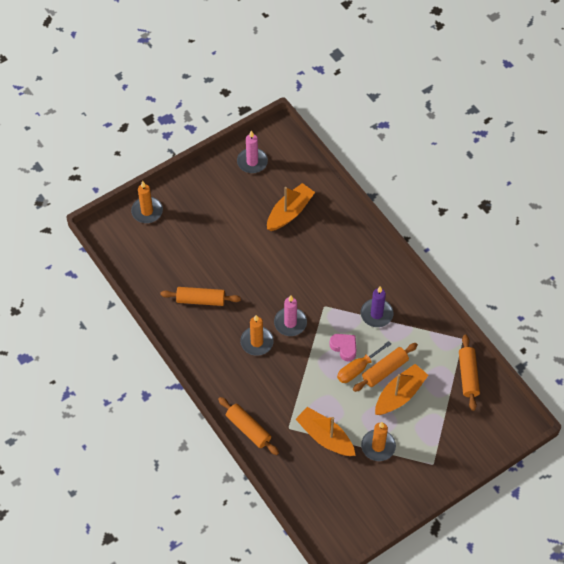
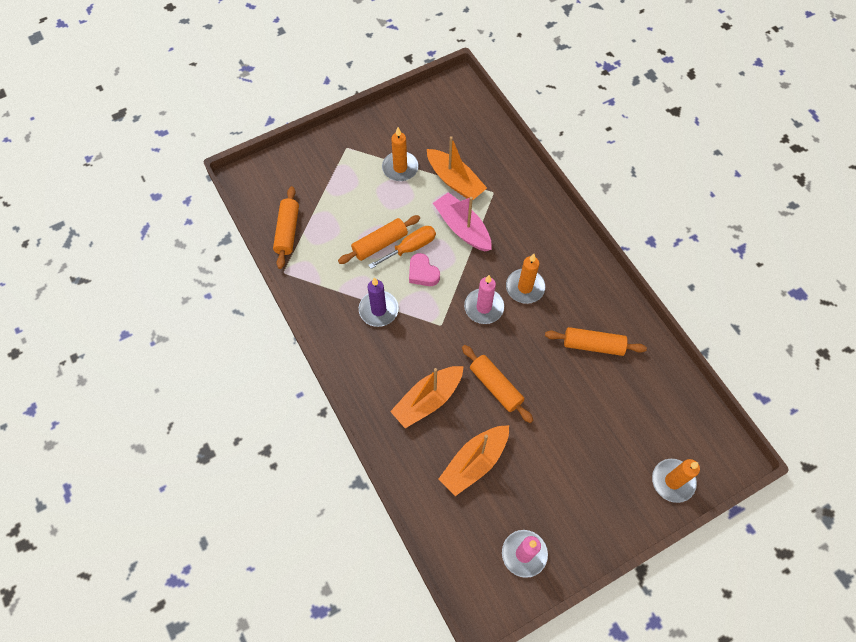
camera: 175 degrees left, 5 degrees up
(248, 429) = (536, 194): orange rolling pin -> orange rolling pin (495, 386)
(314, 391) = (462, 228): none -> pink boat
(400, 394) = (368, 217): orange boat -> orange boat (428, 400)

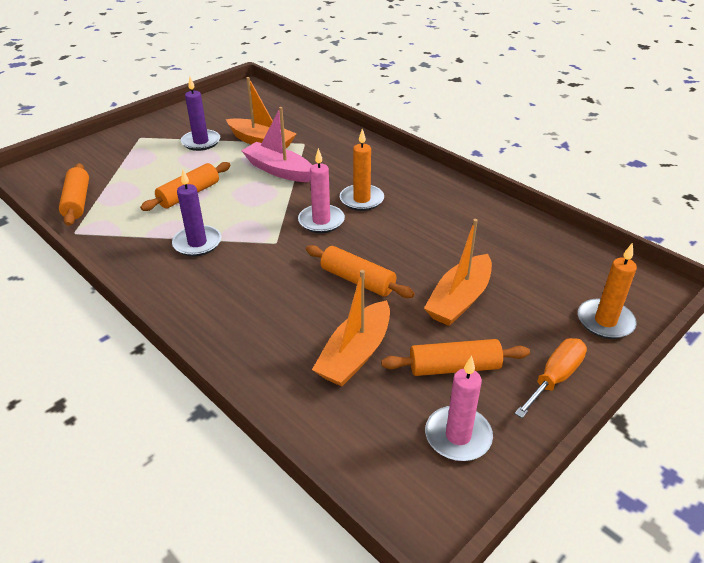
camera: 15 degrees left, 25 degrees down
(400, 168) = (201, 142): orange candle -> purple candle
(410, 248) = (224, 192): orange screwdriver -> orange screwdriver (555, 378)
(423, 273) = (243, 207): pink heart -> none
(428, 400) = (277, 307): orange boat -> orange boat (459, 300)
(593, 345) = (455, 228): orange rolling pin -> orange rolling pin (454, 367)

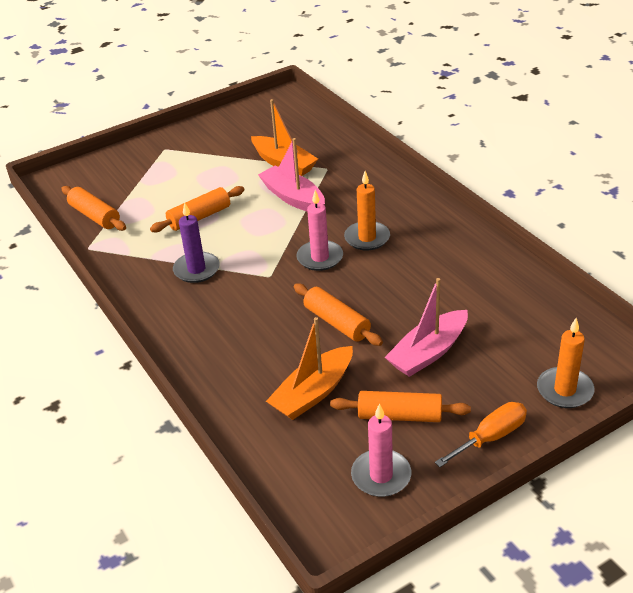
camera: 15 degrees right, 0 degrees up
(77, 202) = (95, 216): orange rolling pin -> orange rolling pin turned 45 degrees counterclockwise
(201, 142) = (223, 159): purple candle -> none
(459, 300) = (428, 352): orange boat -> pink boat

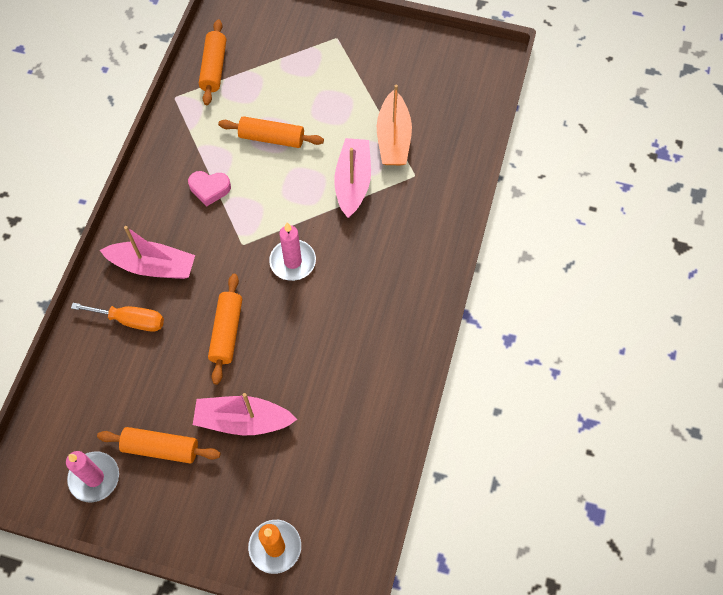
camera: 45 degrees right, 25 degrees up
(196, 269) = (209, 189): purple candle -> pink heart
(222, 335) = (153, 266): none -> pink boat
(313, 393) = (141, 373): orange boat -> none
(367, 238) = (346, 276): orange candle -> none
(400, 416) = (161, 448): orange rolling pin -> orange rolling pin turned 45 degrees counterclockwise
(490, 437) = (184, 526): orange screwdriver -> orange screwdriver (131, 320)

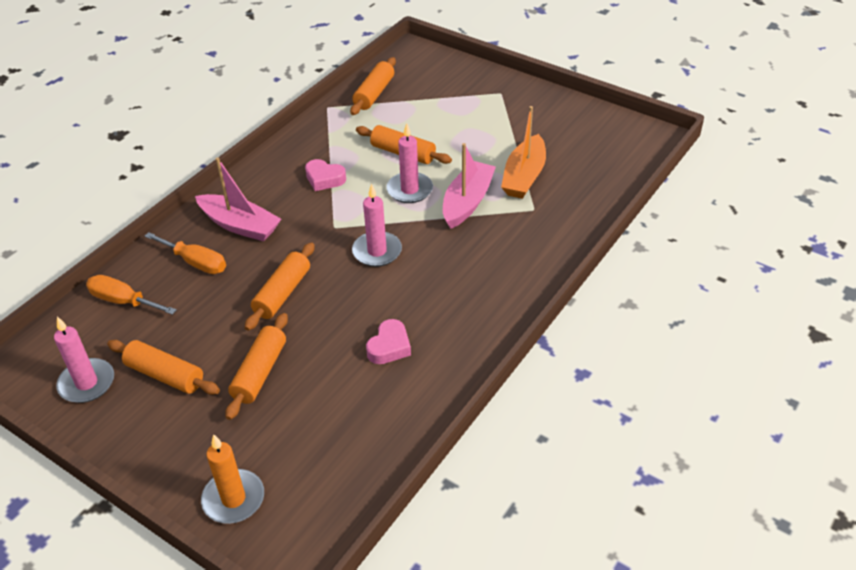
camera: 20 degrees right, 20 degrees down
(84, 382) = (123, 301): none -> orange screwdriver
(243, 420) = (260, 372): pink boat -> orange rolling pin
(295, 182) = (409, 190): none -> pink candle
(343, 361) = (389, 346): none -> pink heart

